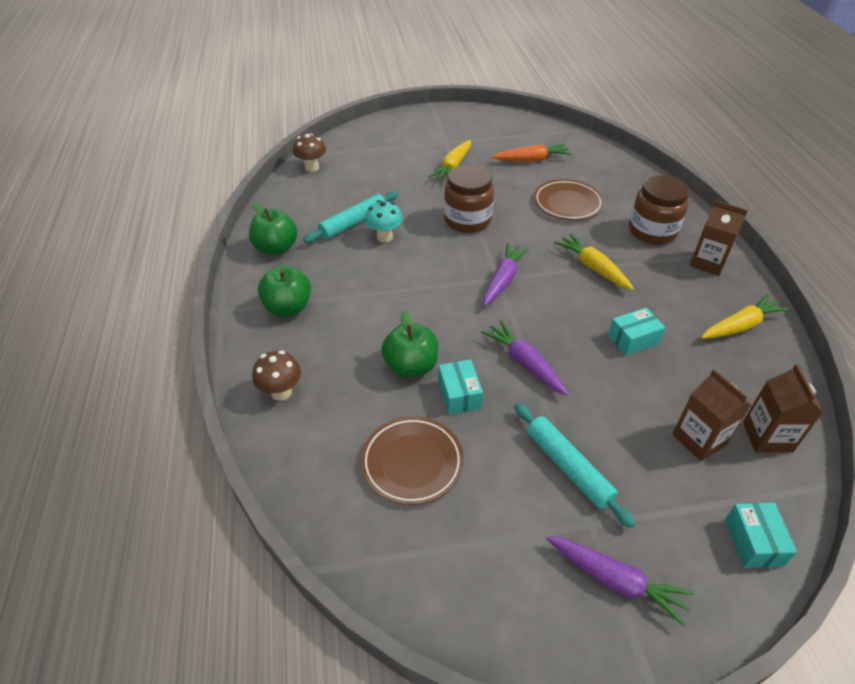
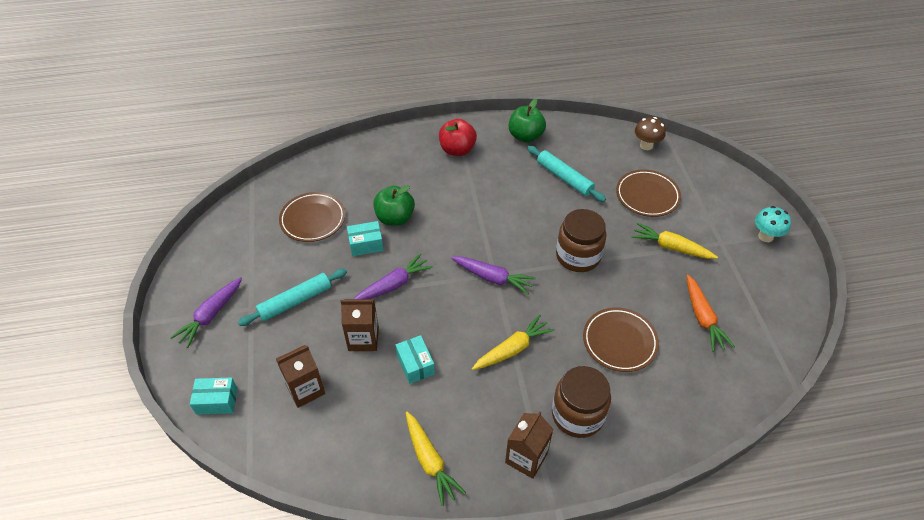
camera: 90 degrees right, 5 degrees up
(281, 392) = (377, 155): brown mushroom -> none
(288, 308) = (457, 150): green apple -> red apple
(384, 237) = (546, 199): turquoise mushroom -> turquoise mushroom (765, 236)
(385, 173) = (647, 196): none -> brown plate
(767, 436) = (301, 440): brown carton -> brown carton (363, 339)

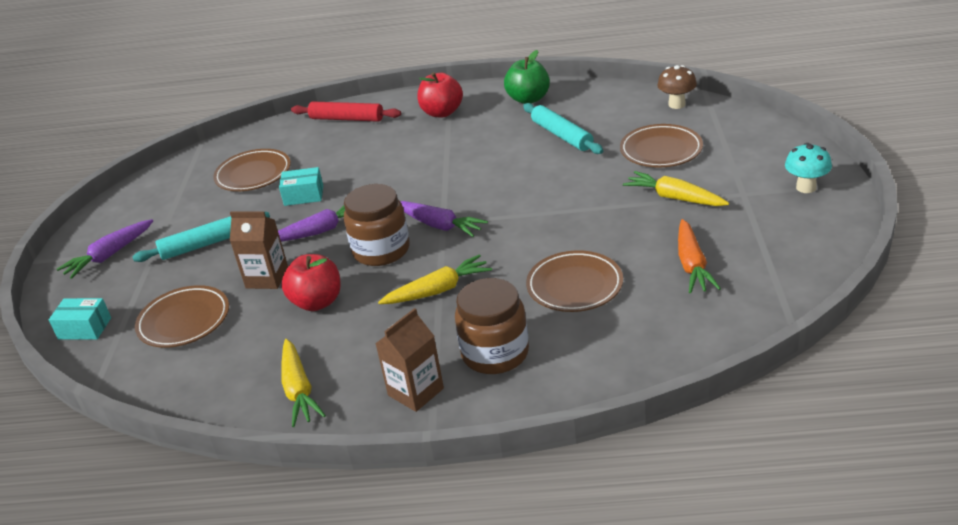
camera: 15 degrees right, 15 degrees down
(305, 389) = (184, 321): brown carton -> brown plate
(376, 155) = (346, 119): none -> red rolling pin
(395, 218) = (346, 172): green apple -> none
(415, 364) = (317, 302): turquoise box -> red apple
(578, 256) = (552, 206): brown jar -> brown jar (381, 250)

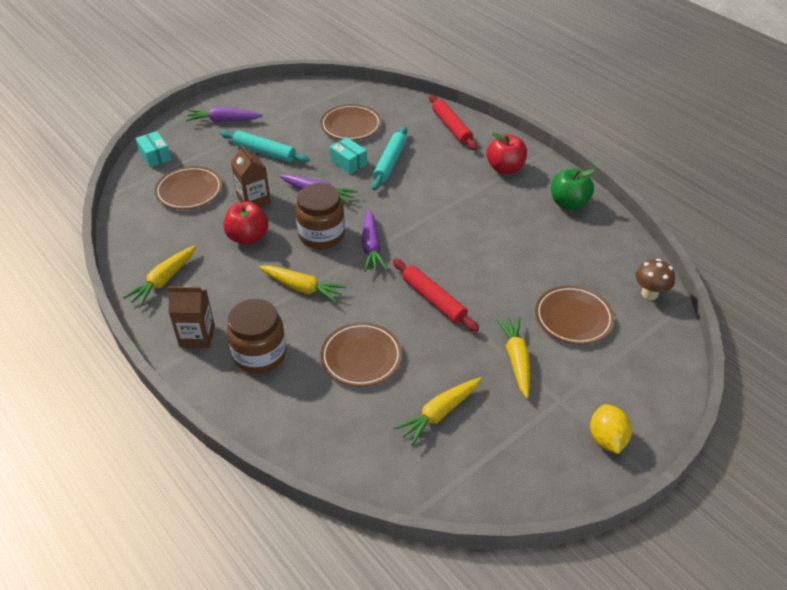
camera: 45 degrees right, 10 degrees up
(552, 215) = (433, 300): none -> red rolling pin
(562, 135) = (538, 249): turquoise rolling pin -> turquoise rolling pin (390, 163)
(692, 265) = (439, 414): orange carrot -> yellow carrot
(806, 187) = (606, 439): turquoise mushroom -> yellow lemon

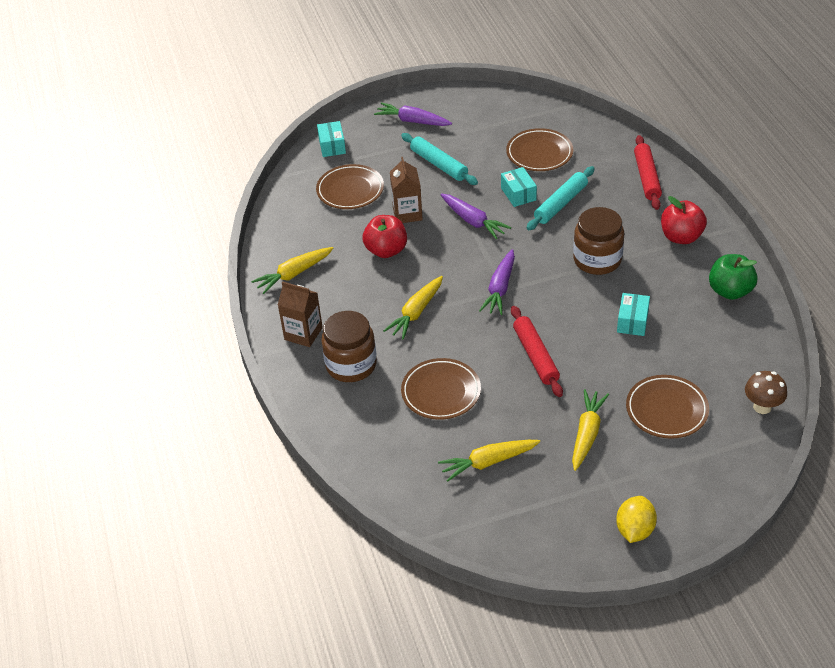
camera: 25 degrees right, 0 degrees up
(302, 288) = (416, 313): yellow carrot -> yellow carrot turned 75 degrees clockwise
(321, 235) = (457, 264): brown jar -> brown jar (597, 260)
(502, 248) = (632, 321): none -> turquoise box

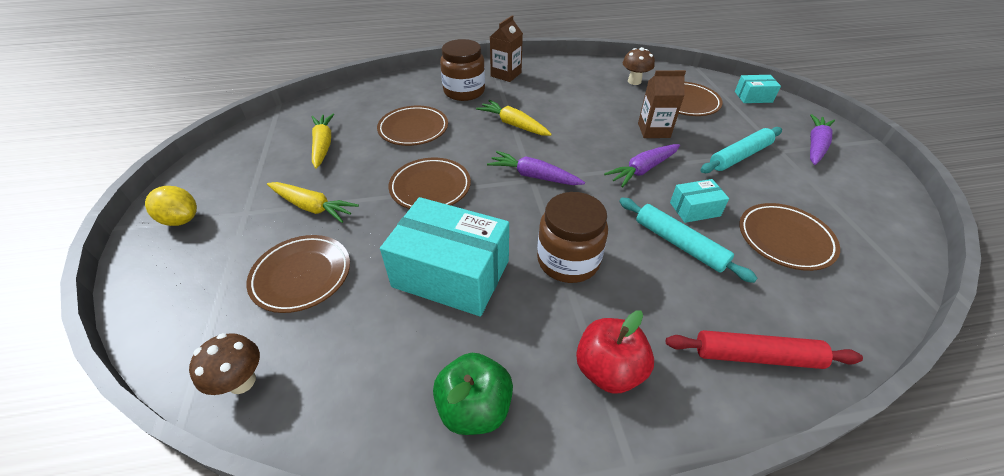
camera: 95 degrees right, 0 degrees up
(293, 274) = (574, 73): yellow carrot -> none
(309, 226) = (634, 81): none -> brown mushroom
(386, 250) = (599, 115): red apple -> none
(535, 356) = (430, 187): red rolling pin -> brown plate
(632, 321) = (451, 273): turquoise box -> turquoise box, size x2.12

